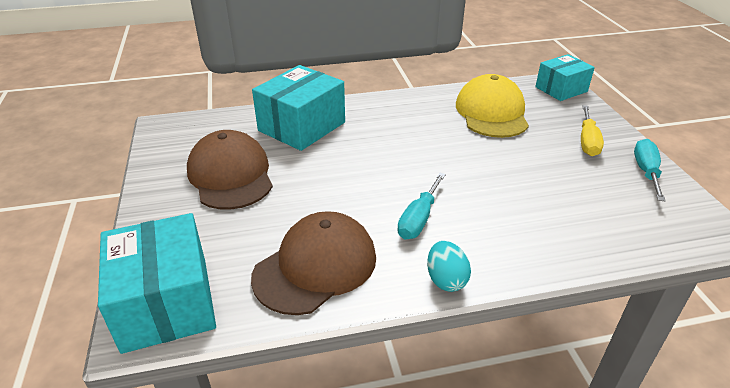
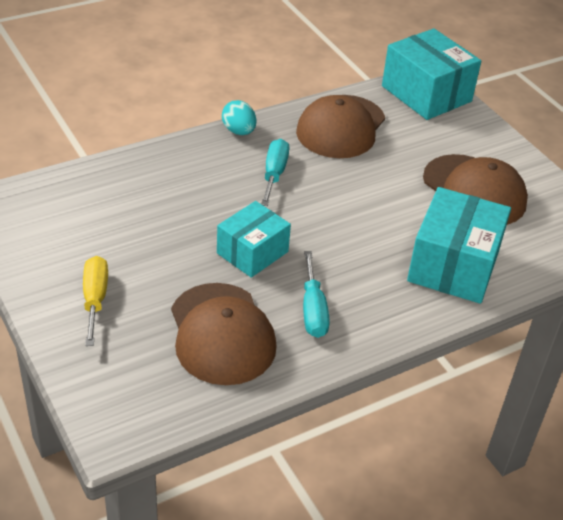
camera: 160 degrees right, 5 degrees up
(491, 112) = (222, 334): yellow cap -> brown cap
(561, 89) = (114, 412): turquoise box -> turquoise box (252, 252)
(646, 171) = (37, 262): turquoise screwdriver -> turquoise screwdriver (313, 310)

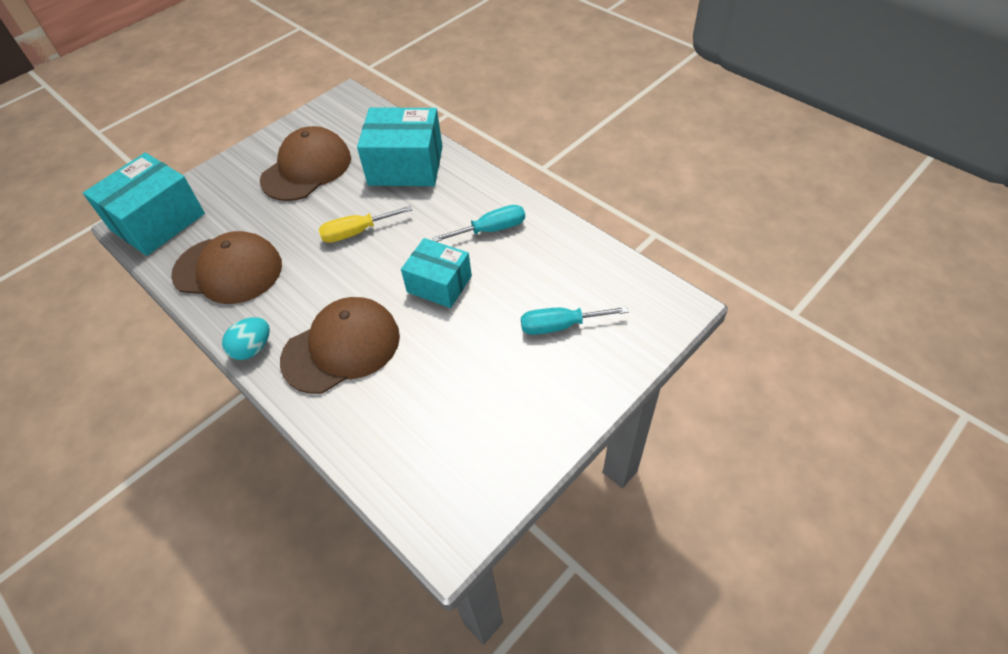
camera: 100 degrees left, 10 degrees up
(95, 299) = (549, 375): yellow screwdriver -> yellow screwdriver (356, 232)
(222, 334) = (544, 275): brown cap -> brown cap (342, 347)
(274, 174) = (320, 300): turquoise screwdriver -> turquoise screwdriver (560, 326)

